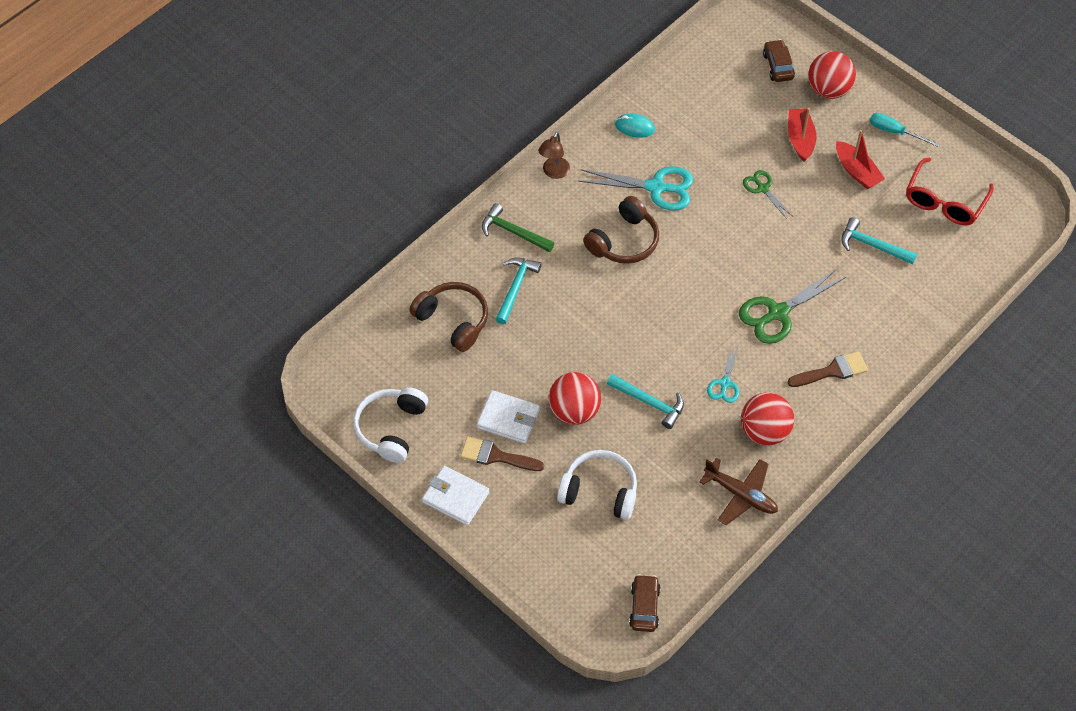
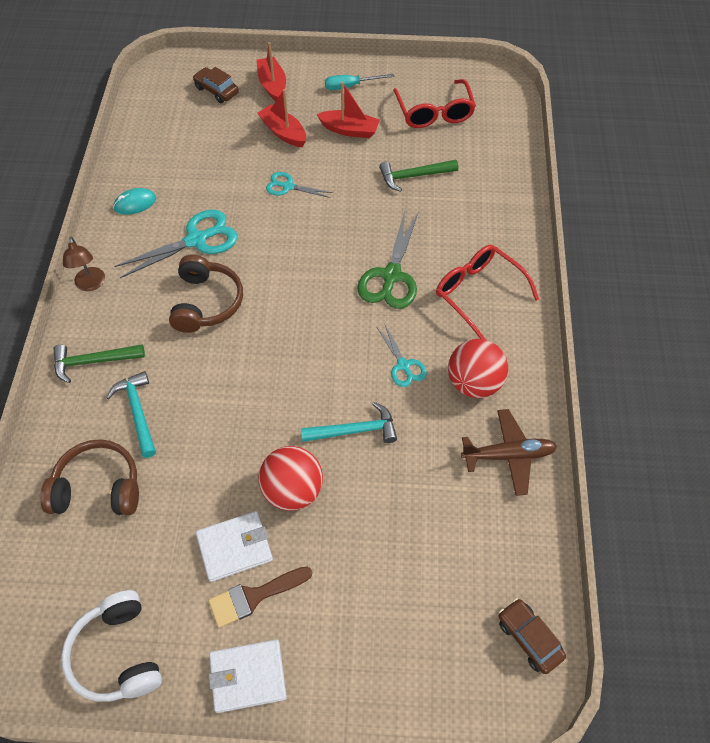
camera: 40 degrees left, 0 degrees up
(599, 491) = (384, 552): white headphones -> none
(763, 188) = (288, 186): green scissors -> turquoise scissors
(828, 90) = (272, 85): red ball -> red boat
(832, 371) = (478, 293): brown brush -> red glasses
(872, 245) = (414, 176): turquoise hammer -> green hammer

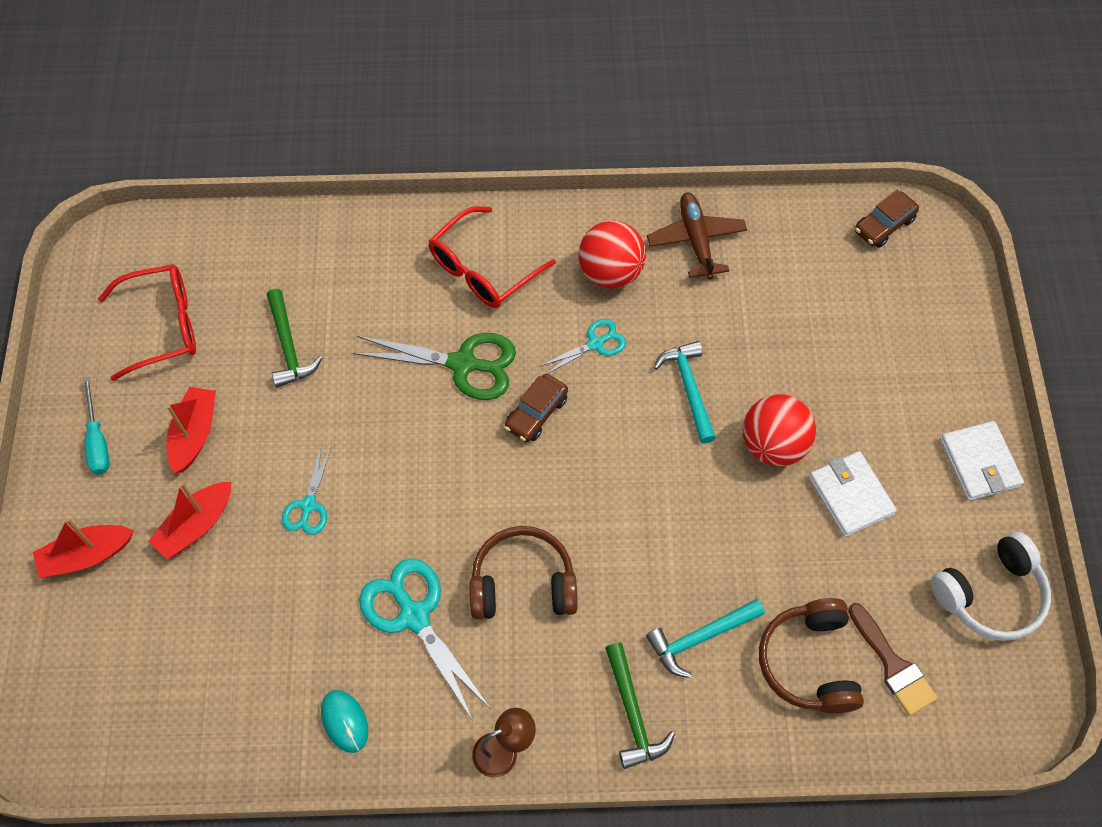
camera: 95 degrees left, 5 degrees up
(216, 90) = (93, 642): brown car -> brown car (536, 413)
(254, 597) = (899, 468): brown brush -> brown brush (893, 665)

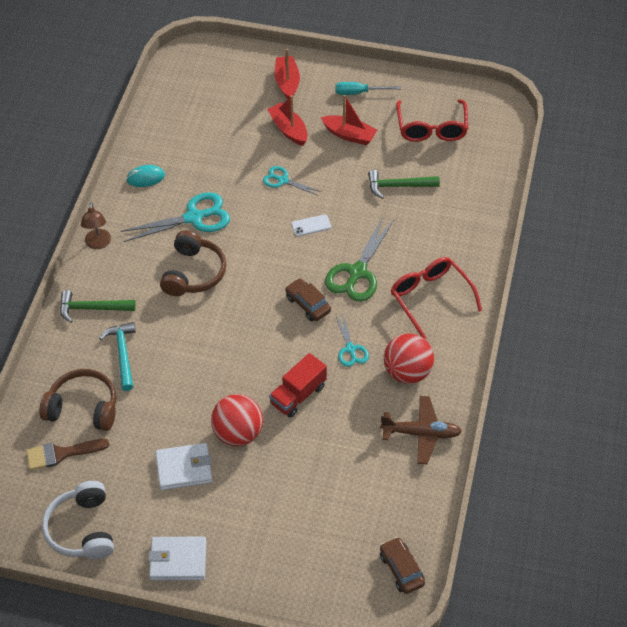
camera: 105 degrees right, 10 degrees down
(391, 443) = (311, 226): none -> white phone
(688, 388) = (298, 395): turquoise hammer -> red truck

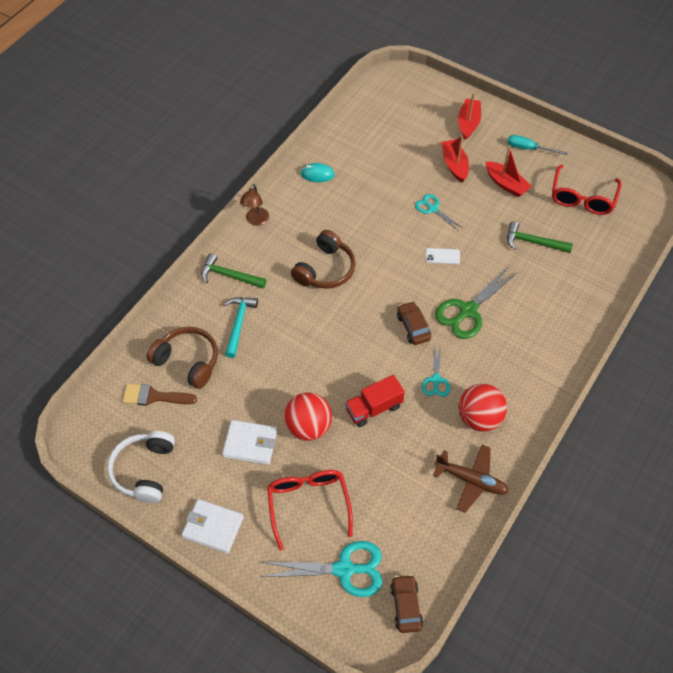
camera: 20 degrees right, 5 degrees up
(194, 218) = (344, 221): turquoise scissors -> turquoise scissors (344, 569)
(430, 298) = (525, 354): red glasses -> red glasses (308, 504)

